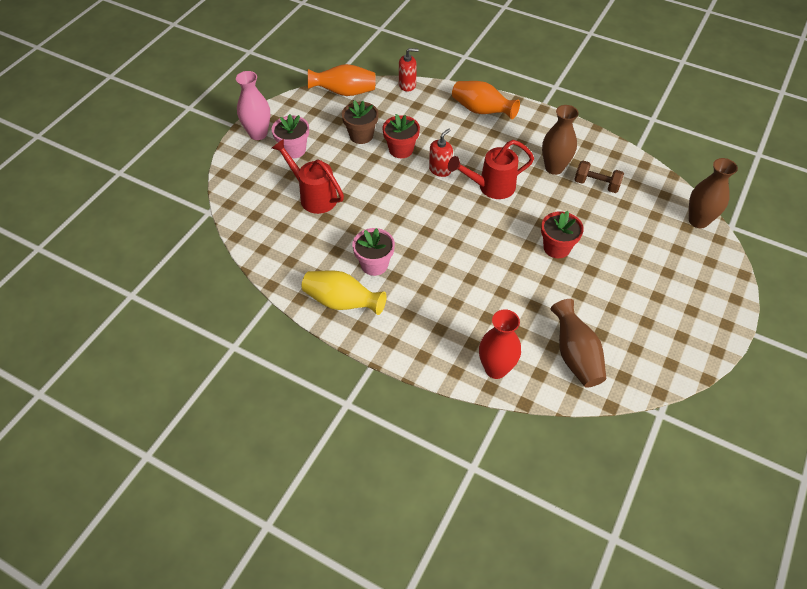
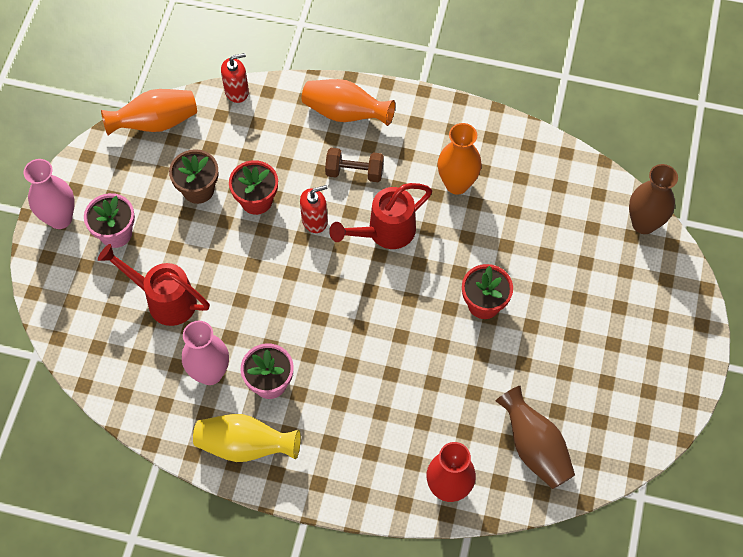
camera: 15 degrees left, 10 degrees up
(331, 249) = (210, 373): none -> pink vase
(440, 169) = (314, 220): red soap dispenser -> red soap dispenser turned 45 degrees clockwise
(554, 168) = (457, 184): brown vase -> orange vase
(596, 184) = (513, 197): brown dumbbell -> brown dumbbell (354, 172)

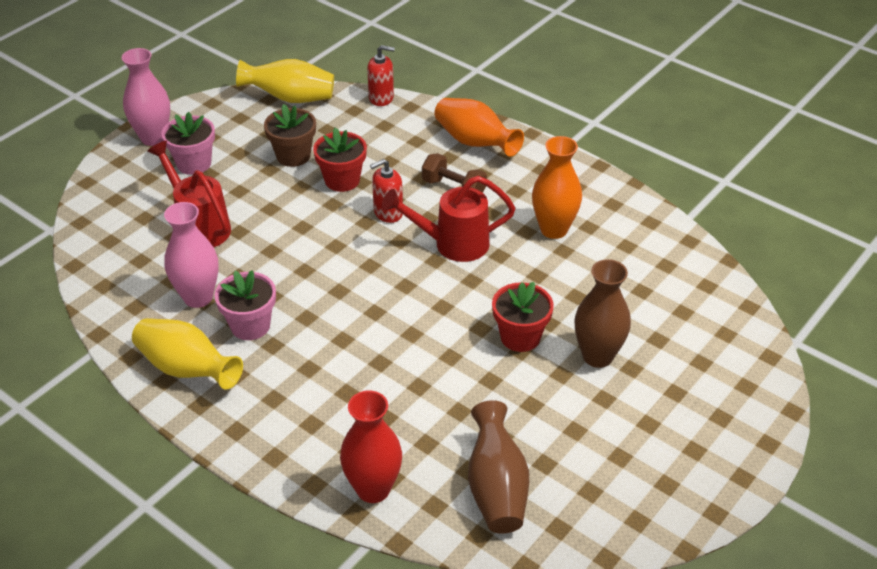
camera: 25 degrees right, 20 degrees down
(155, 123) = (290, 98): orange vase -> yellow vase
(314, 220) = (388, 213): red soap dispenser -> red soap dispenser turned 150 degrees clockwise
(644, 223) = (746, 327): brown vase -> brown vase (597, 356)

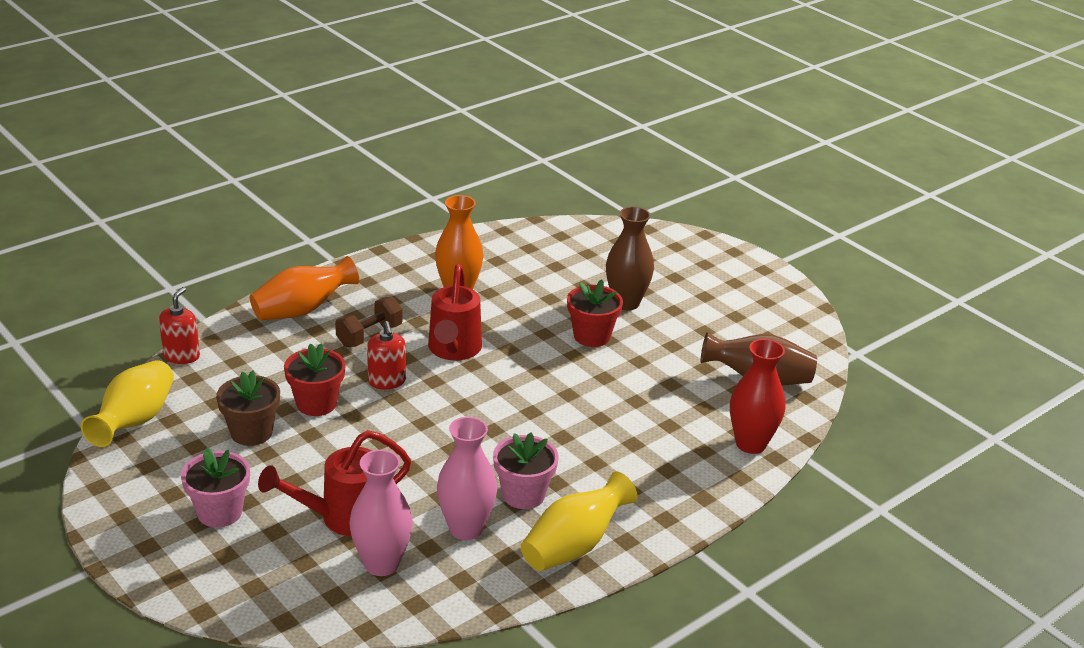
camera: 80 degrees left, 10 degrees down
(153, 138) = (142, 544): pink vase -> pink vase (381, 564)

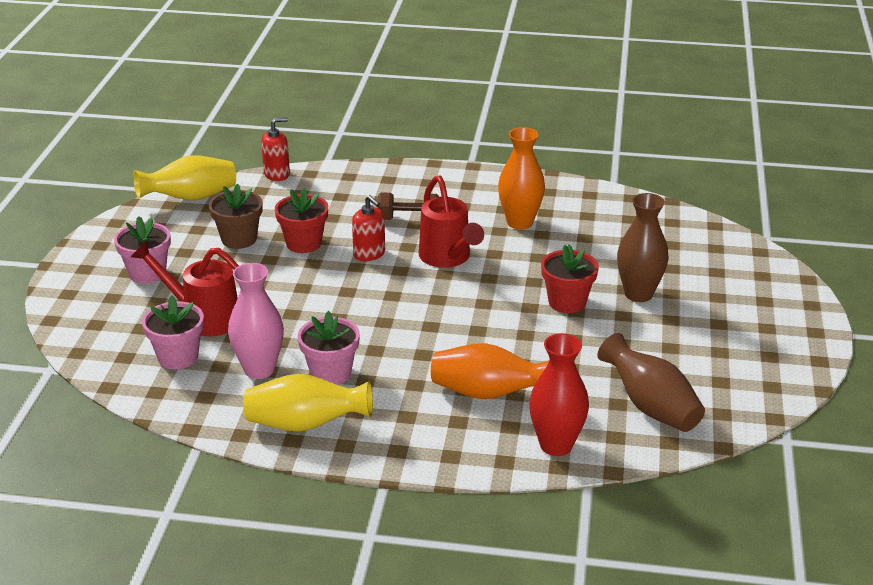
camera: 50 degrees right, 0 degrees up
(302, 310) = (393, 183): orange vase -> orange vase (488, 393)
(381, 564) = (178, 357): pink vase -> pink flower pot
(387, 381) = (369, 254): red soap dispenser -> red soap dispenser turned 75 degrees counterclockwise
(453, 350) = (447, 258): red watering can -> red watering can turned 75 degrees counterclockwise

